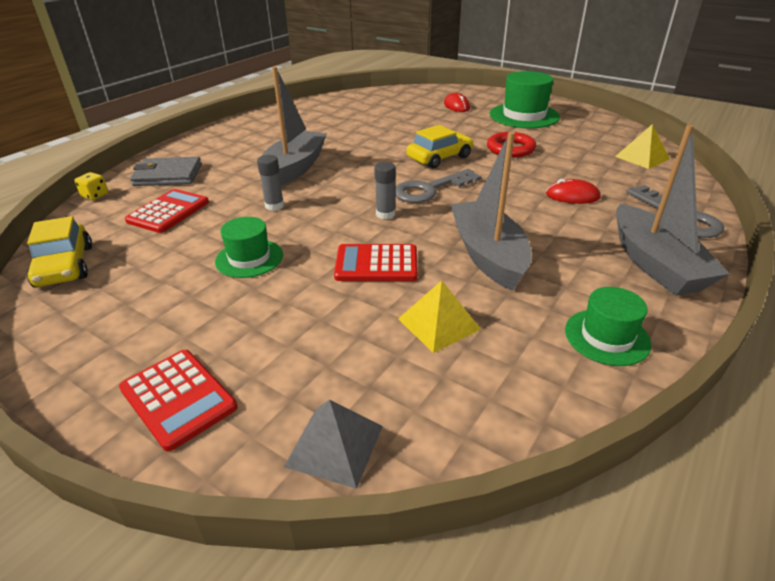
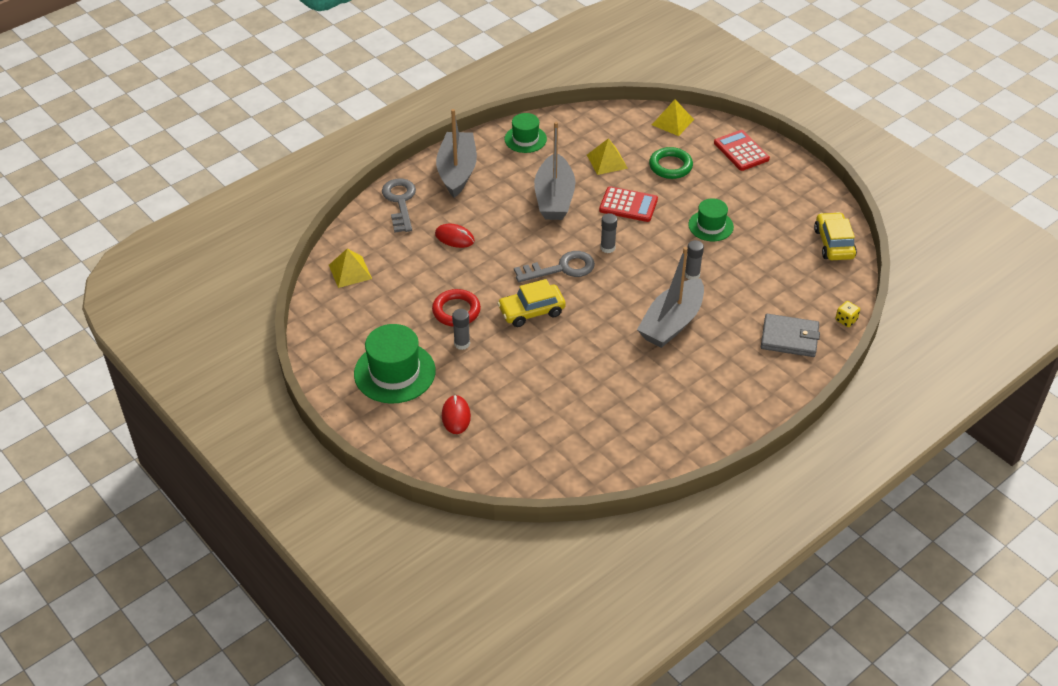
camera: 165 degrees left, 10 degrees up
(168, 212) = (776, 285): red calculator -> none
(322, 337) = (670, 166): none -> green ring
(335, 445) = (672, 122): grey pyramid -> yellow pyramid
(486, 134) = (462, 343): none -> grey glue stick

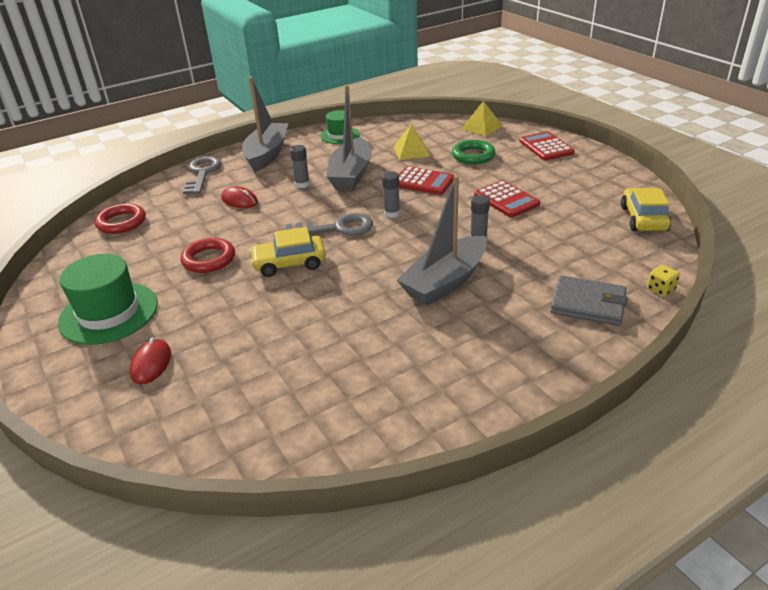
camera: 10 degrees right, 10 degrees down
(350, 271) = (121, 222): yellow pyramid -> red ring
(462, 343) = (199, 289): grey glue stick -> grey glue stick (302, 184)
(710, 226) = (506, 200): green hat -> red calculator

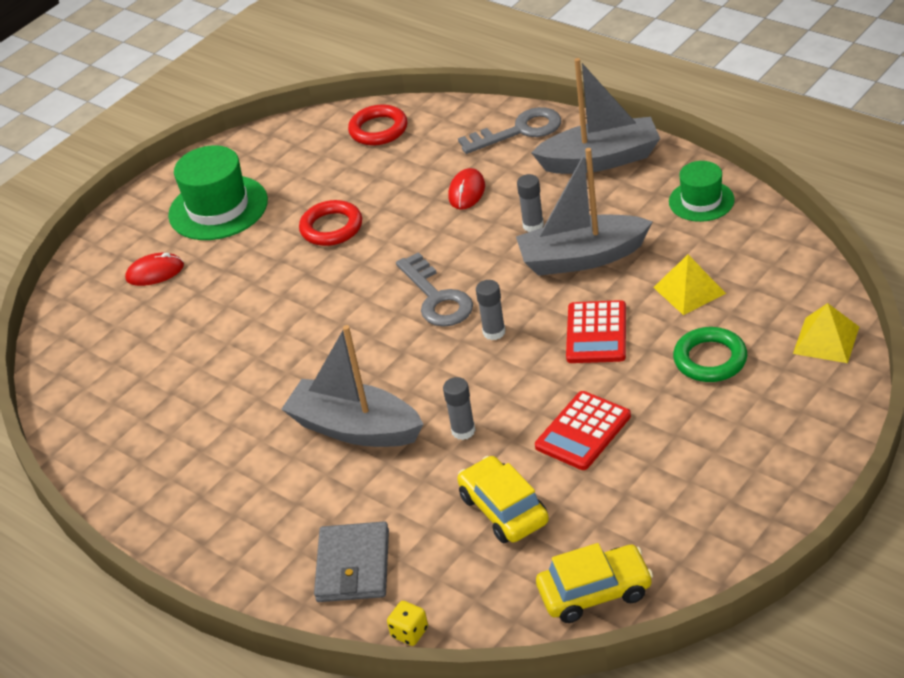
camera: 75 degrees right, 5 degrees up
(289, 263) = (346, 290): yellow car -> yellow car (504, 509)
(546, 147) = (791, 435): red calculator -> none

